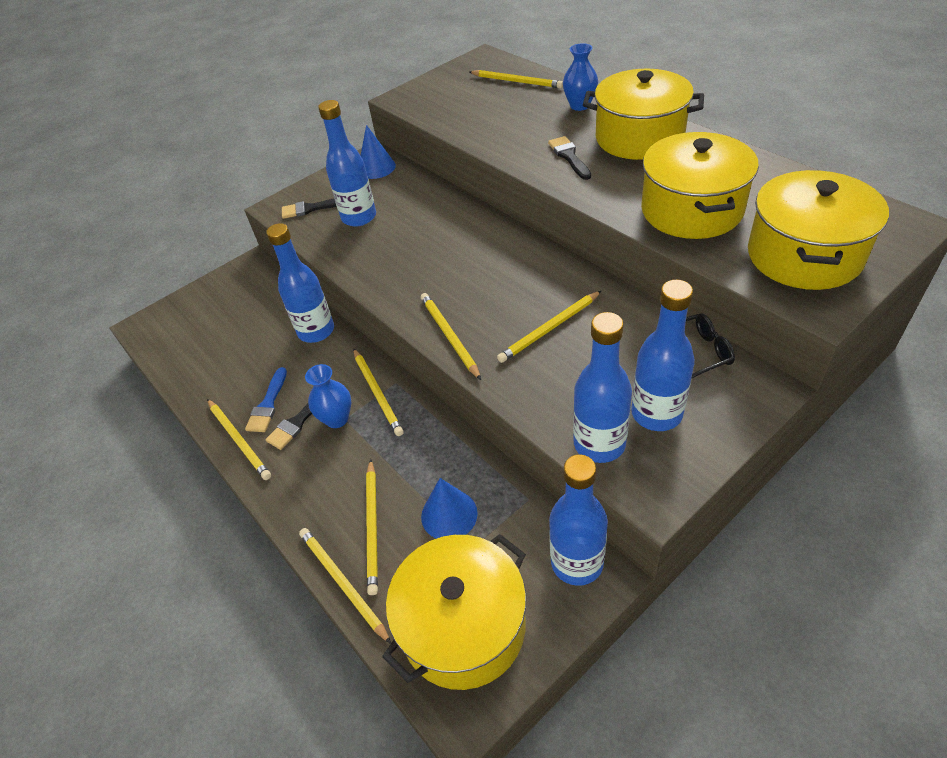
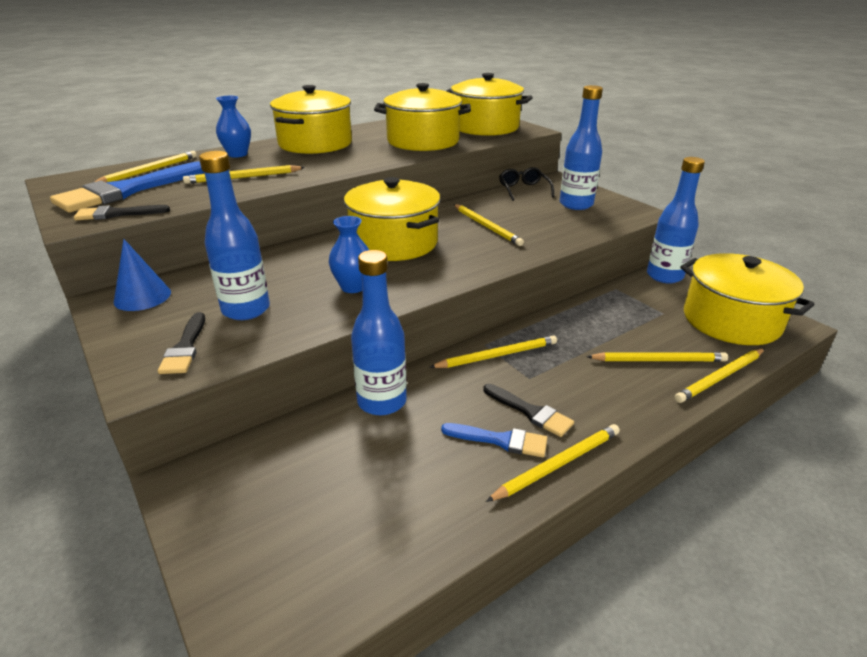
camera: 90 degrees left, 15 degrees down
(337, 419) = (529, 383): blue vase -> blue vase (353, 287)
(449, 336) = (483, 264): yellow pencil -> yellow pencil (244, 177)
(449, 514) = (637, 321): blue cone -> none
(466, 91) = (128, 191): none -> blue brush
(490, 266) = (394, 242): none -> yellow pot
(569, 157) = (317, 163): black brush -> black brush (117, 214)
(599, 444) = (603, 221): blue bottle -> none

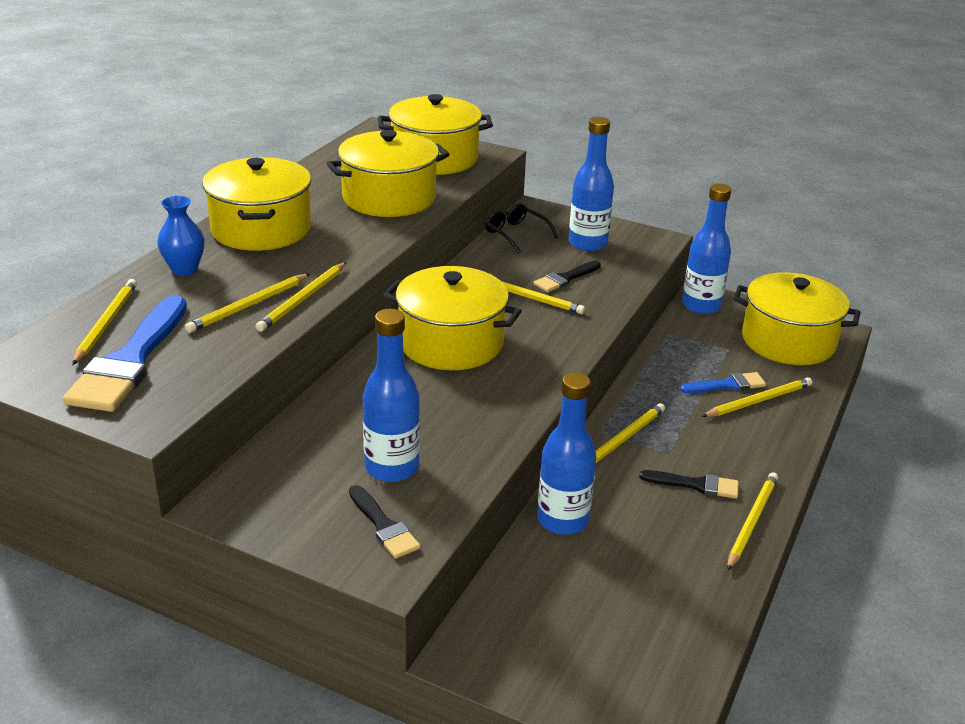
camera: 30 degrees left, 0 degrees up
(117, 214) = (175, 397): black brush -> black brush (565, 278)
(142, 297) = (256, 489): blue cone -> none
(353, 287) = (469, 409): blue vase -> none
(500, 440) = (693, 518): blue brush -> blue brush (727, 385)
(720, 377) = (815, 402): yellow pencil -> yellow pencil (303, 299)

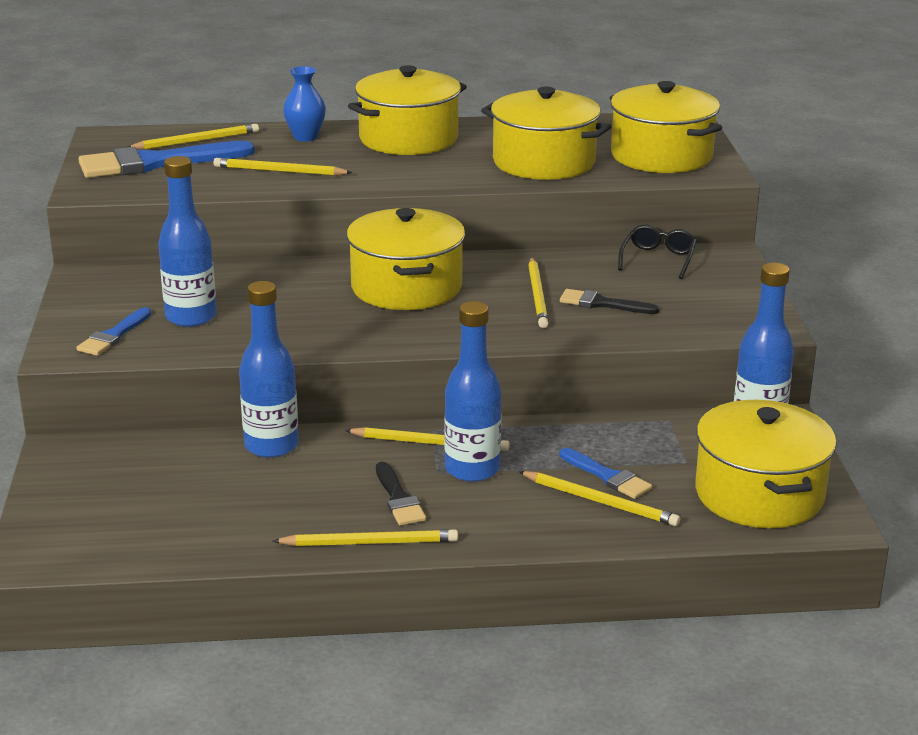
camera: 60 degrees right, 5 degrees down
(303, 299) = (315, 184): yellow pencil -> none
(383, 526) = (113, 336): black brush -> blue brush
(587, 243) = (696, 296): blue bottle -> blue bottle (472, 469)

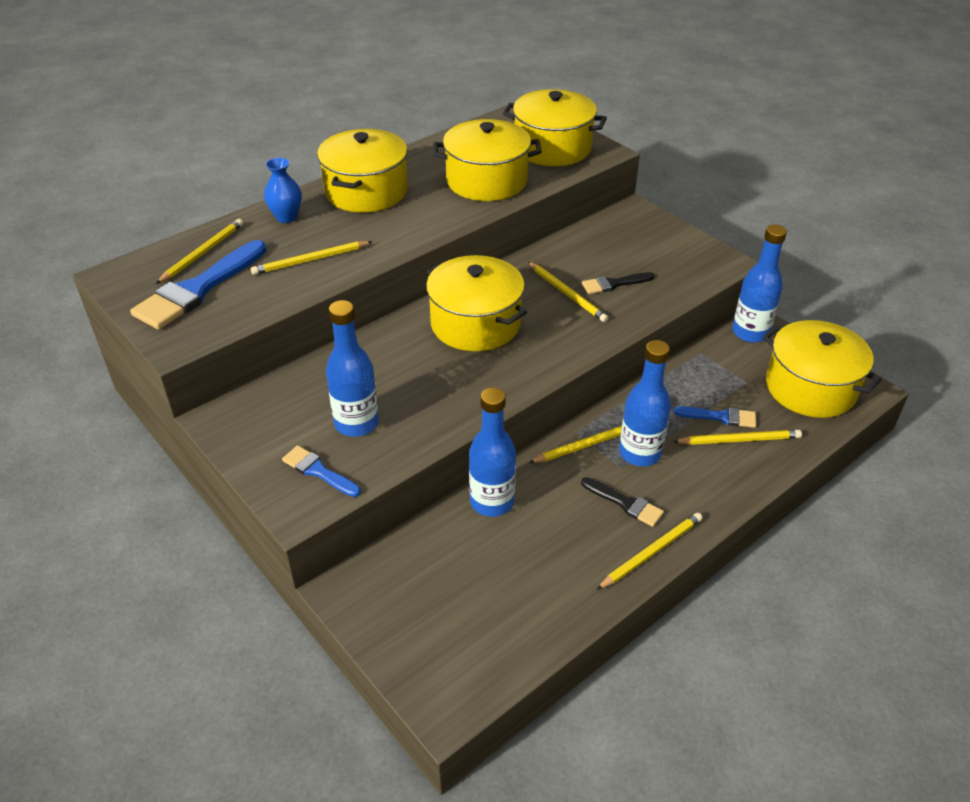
camera: 35 degrees left, 15 degrees up
(113, 336) = (318, 471): blue brush -> blue brush turned 135 degrees clockwise
(658, 259) = (600, 231): black glasses -> none

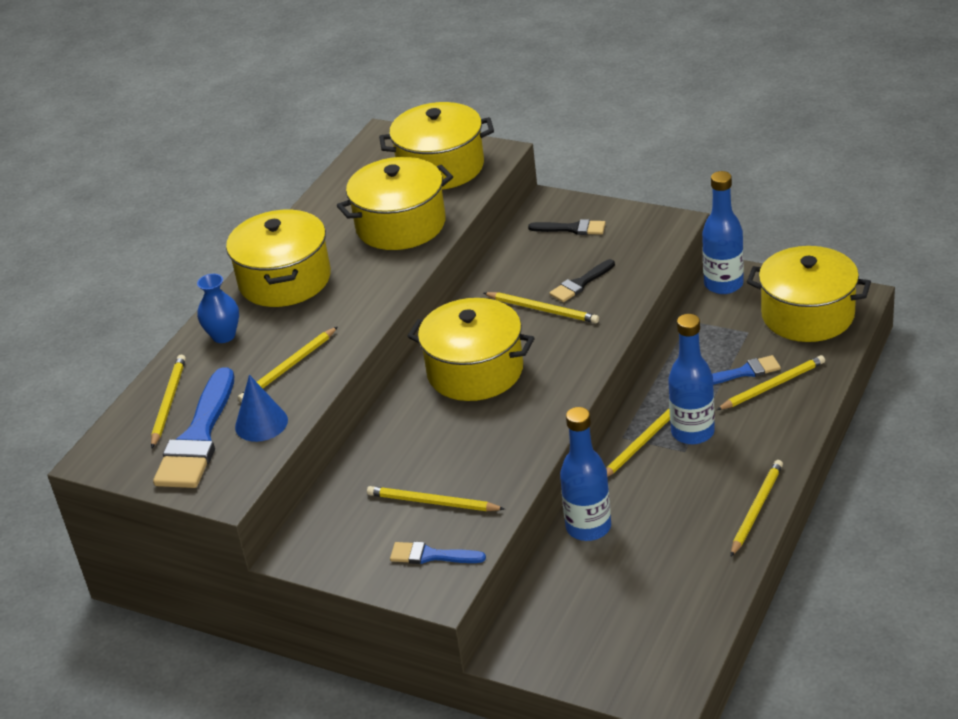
camera: 20 degrees left, 5 degrees down
(252, 297) = (261, 423): none -> blue cone
(356, 423) = (433, 502): blue bottle -> yellow pencil
(625, 503) = (708, 479): black brush -> black brush (572, 229)

